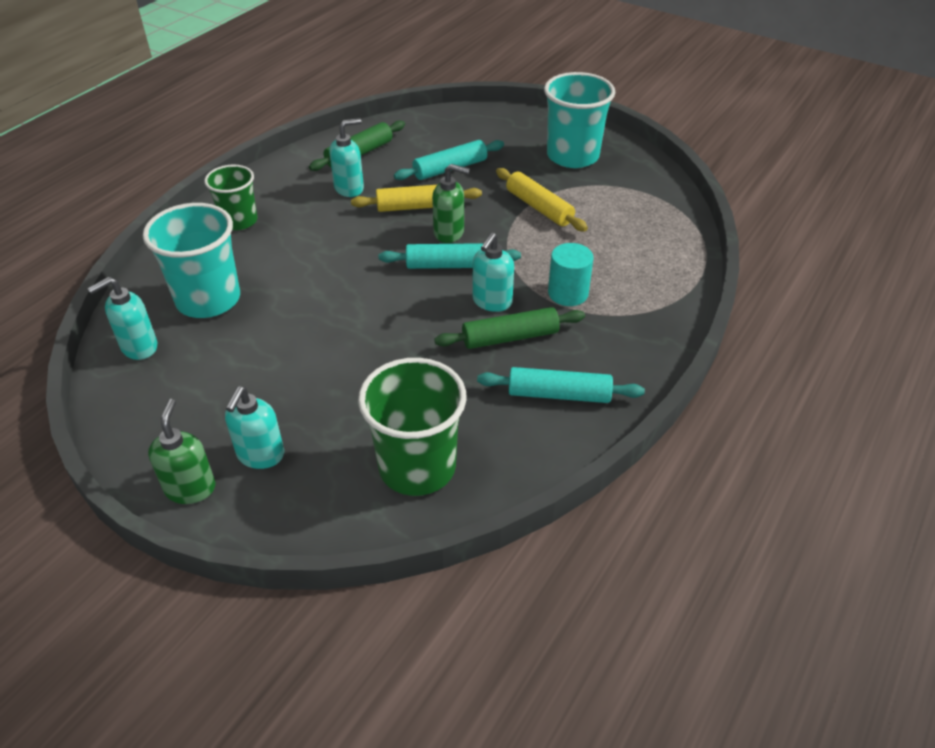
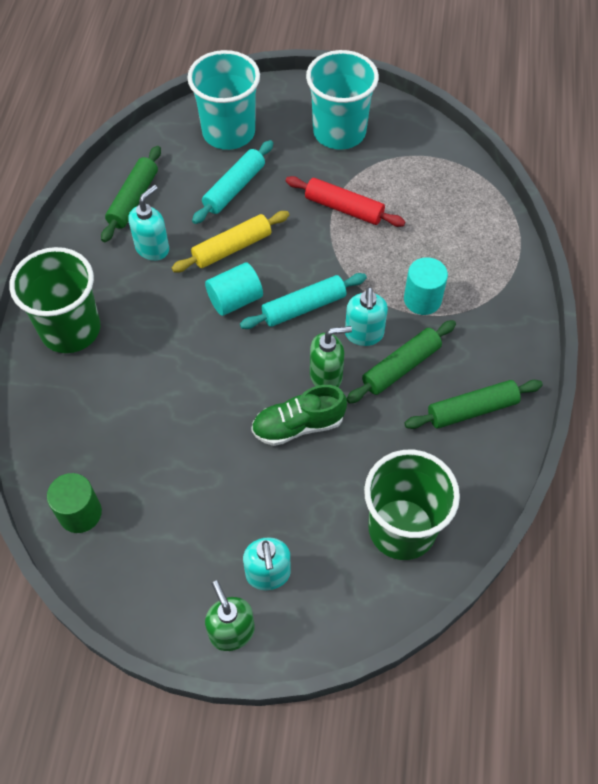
camera: 25 degrees left, 15 degrees up
(139, 347) = (80, 513): turquoise soap dispenser -> green cylinder
(208, 299) = (107, 434): turquoise cup -> turquoise cup (228, 132)
(239, 221) = (70, 329): green cup -> green cup, size x1.57
(378, 349) = (298, 425): none -> green shoe
(392, 242) = (235, 300): none -> turquoise cylinder
(449, 233) = (281, 269): green soap dispenser -> green soap dispenser (326, 376)
(539, 207) = (344, 208): yellow rolling pin -> red rolling pin
(559, 394) = (472, 409): turquoise rolling pin -> green rolling pin

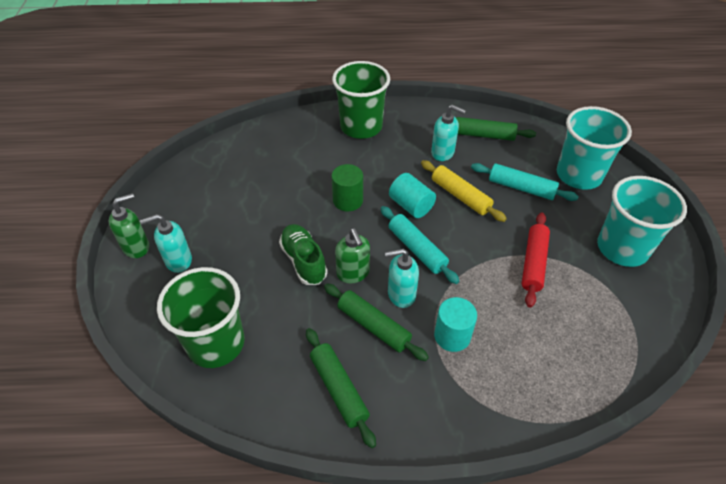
camera: 80 degrees right, 10 degrees down
(80, 513) = (224, 158): green cylinder -> green cylinder (348, 200)

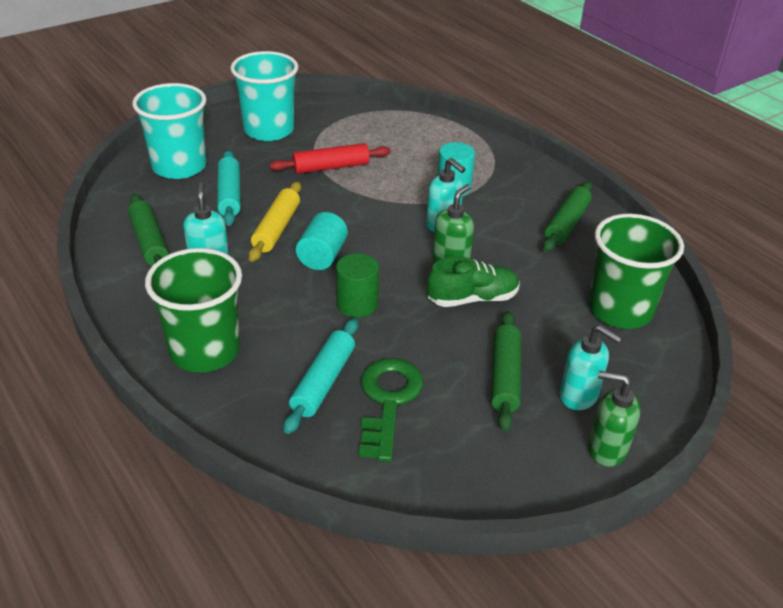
camera: 125 degrees left, 10 degrees down
(260, 177) = (388, 401): none -> green key
(304, 261) = (472, 299): green shoe -> green shoe turned 135 degrees counterclockwise
(373, 326) = (492, 228): green rolling pin -> green rolling pin (505, 377)
(417, 249) = (380, 233): turquoise rolling pin -> turquoise rolling pin (323, 382)

